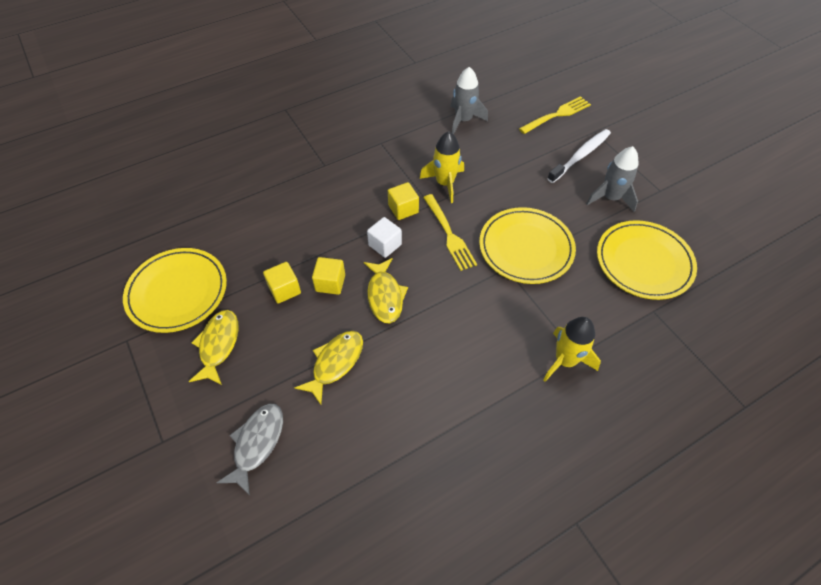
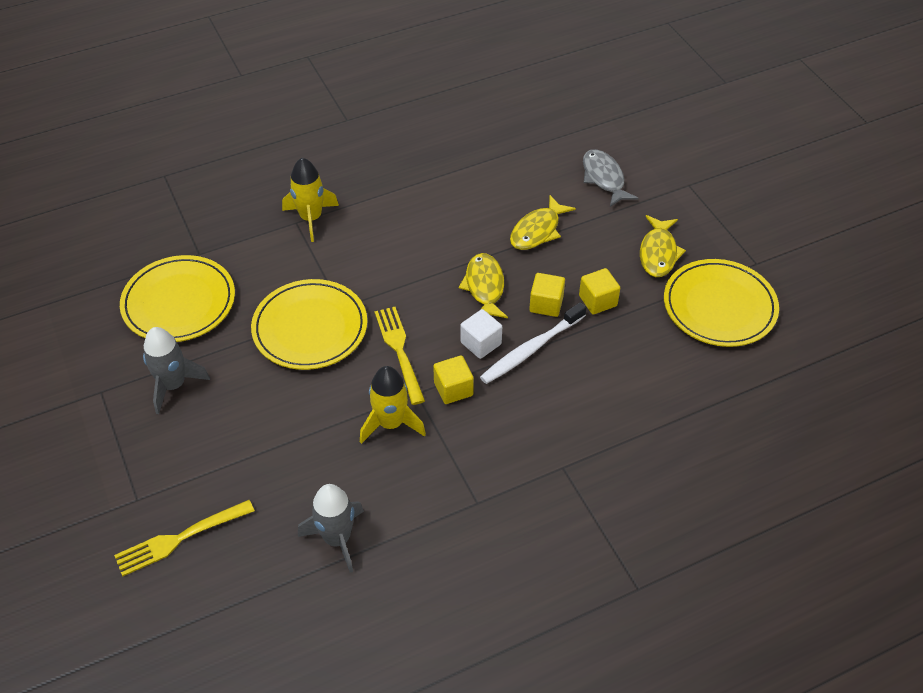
camera: 175 degrees left, 5 degrees down
(257, 443) = (604, 178): grey fish -> grey fish turned 135 degrees clockwise
(580, 156) = (181, 455): white toothbrush -> white toothbrush (531, 349)

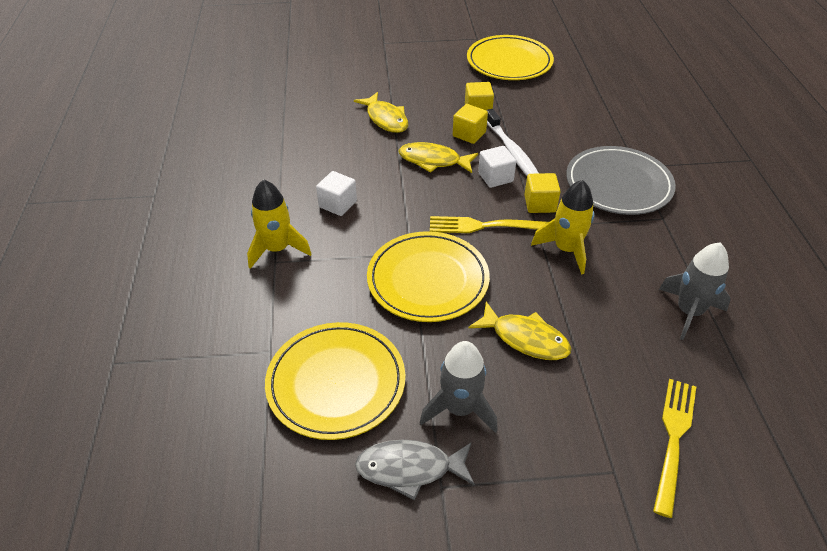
camera: 70 degrees left, 5 degrees down
(179, 539) = (673, 438): yellow fork -> yellow fork turned 150 degrees counterclockwise
(385, 237) = (338, 204): none -> white cube
(519, 453) = (618, 184): none -> grey plate
(604, 178) = (350, 74): grey fish -> grey fish (410, 468)
(658, 253) = (444, 72): yellow fish -> yellow fish (525, 338)

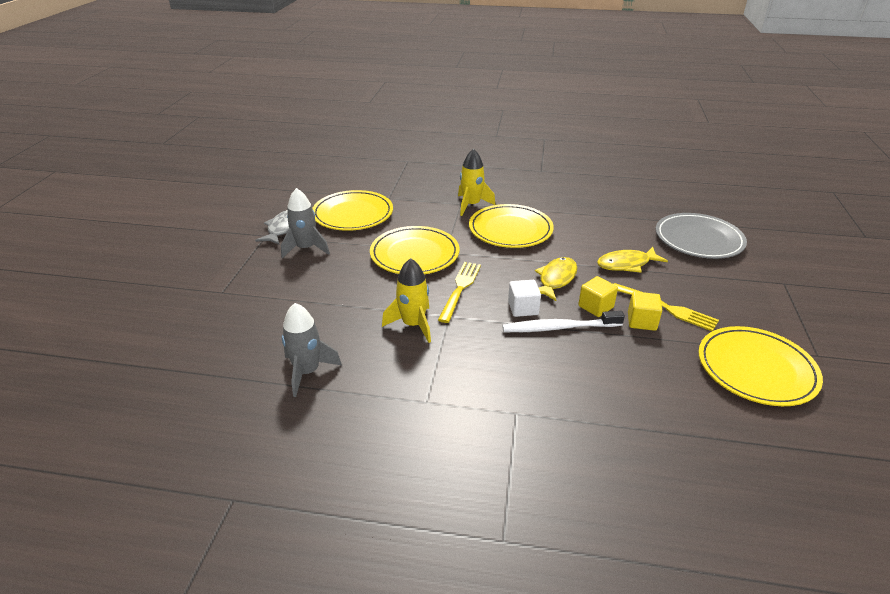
camera: 105 degrees right, 10 degrees down
(338, 204) = (510, 230): white cube -> yellow plate
(525, 338) = (338, 283): yellow fish -> none
(540, 204) = (477, 325): yellow cube -> none
(618, 184) = (489, 387): grey plate -> grey plate (698, 239)
(673, 438) = (219, 322): yellow fork -> yellow fork (667, 308)

